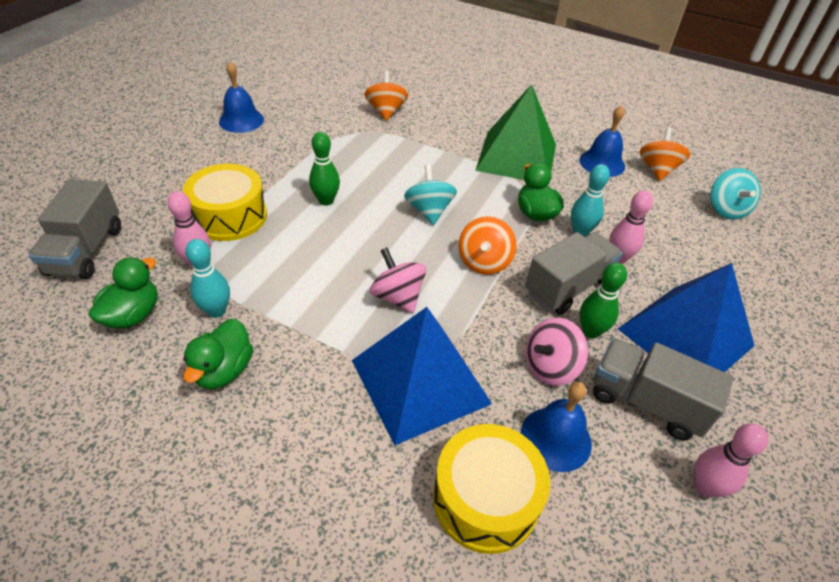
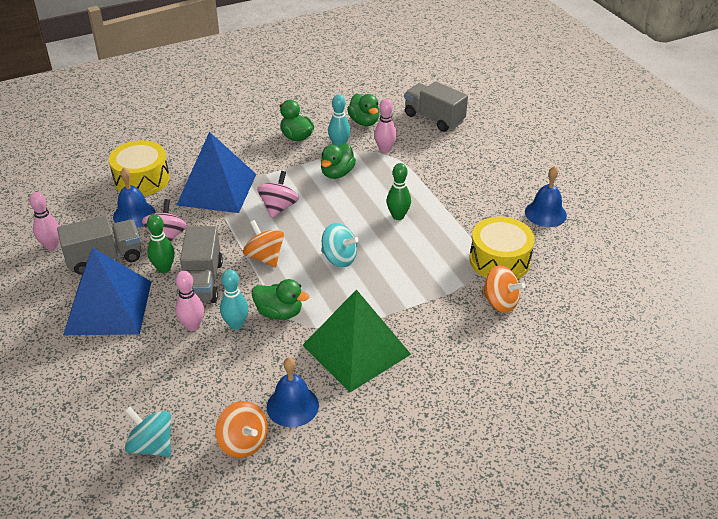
camera: 130 degrees right, 5 degrees down
(230, 216) = (419, 172): yellow drum -> yellow drum (499, 260)
(285, 281) = (337, 173): none -> green duck
(397, 297) = (278, 207): pink spinning top -> pink spinning top turned 75 degrees counterclockwise

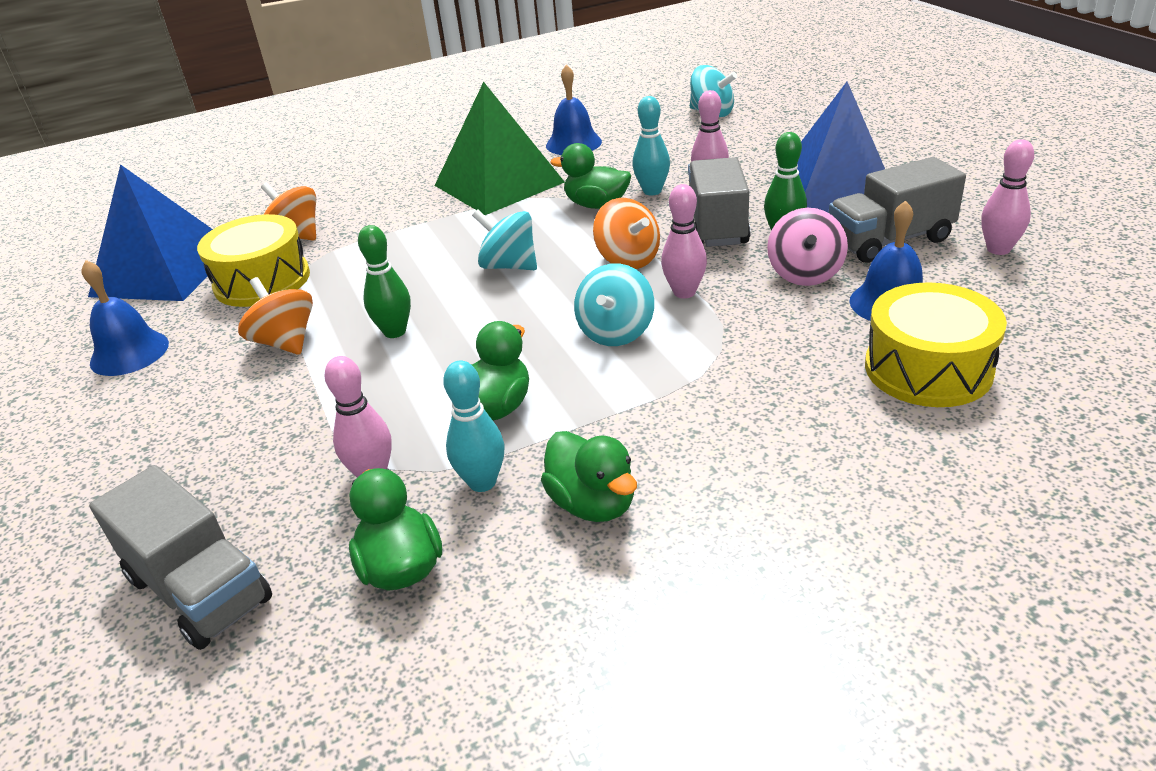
camera: 175 degrees left, 5 degrees down
(217, 189) = (750, 358): blue pyramid -> blue pyramid (164, 270)
(237, 229) = (684, 292): none -> pink bowling pin
(243, 442) = (621, 121): orange spinning top -> orange spinning top (285, 342)
(278, 207) = (616, 332): pink spinning top -> turquoise spinning top

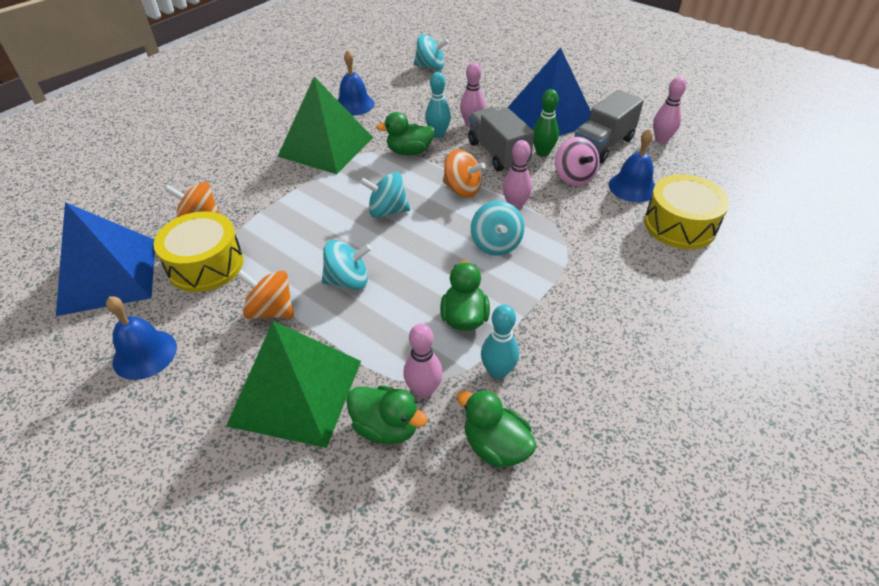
camera: 30 degrees left, 10 degrees up
(199, 589) = (375, 513): grey truck -> none
(235, 433) = (296, 392): none -> green pyramid
(395, 332) = (348, 281): green bowling pin -> turquoise spinning top
(592, 504) = (573, 364): green duck -> green duck (386, 427)

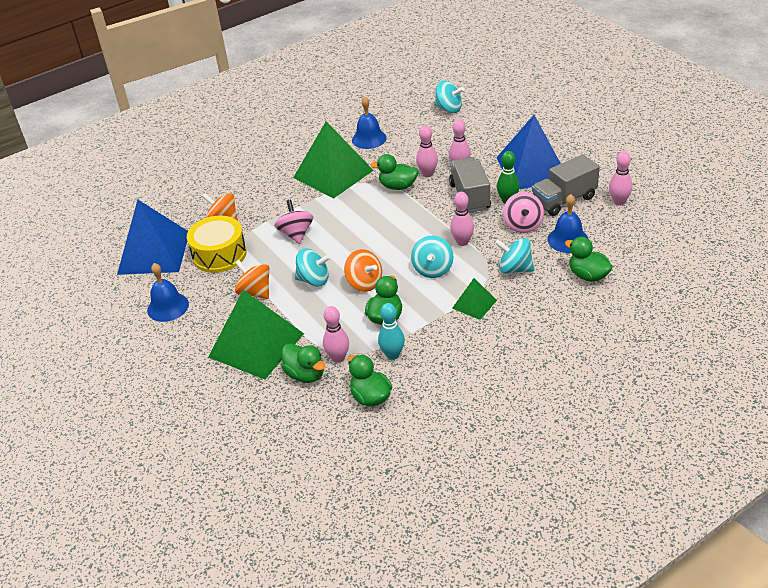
camera: 20 degrees right, 5 degrees down
(303, 223) = (296, 234): none -> pink spinning top
(387, 211) = (361, 233): turquoise spinning top -> turquoise spinning top (515, 269)
(438, 134) = (427, 174): turquoise bowling pin -> pink bowling pin
(462, 189) = (426, 223): orange spinning top -> orange spinning top (364, 283)
(568, 281) = (474, 304): none -> green pyramid
(680, 225) = (588, 275): yellow drum -> green duck

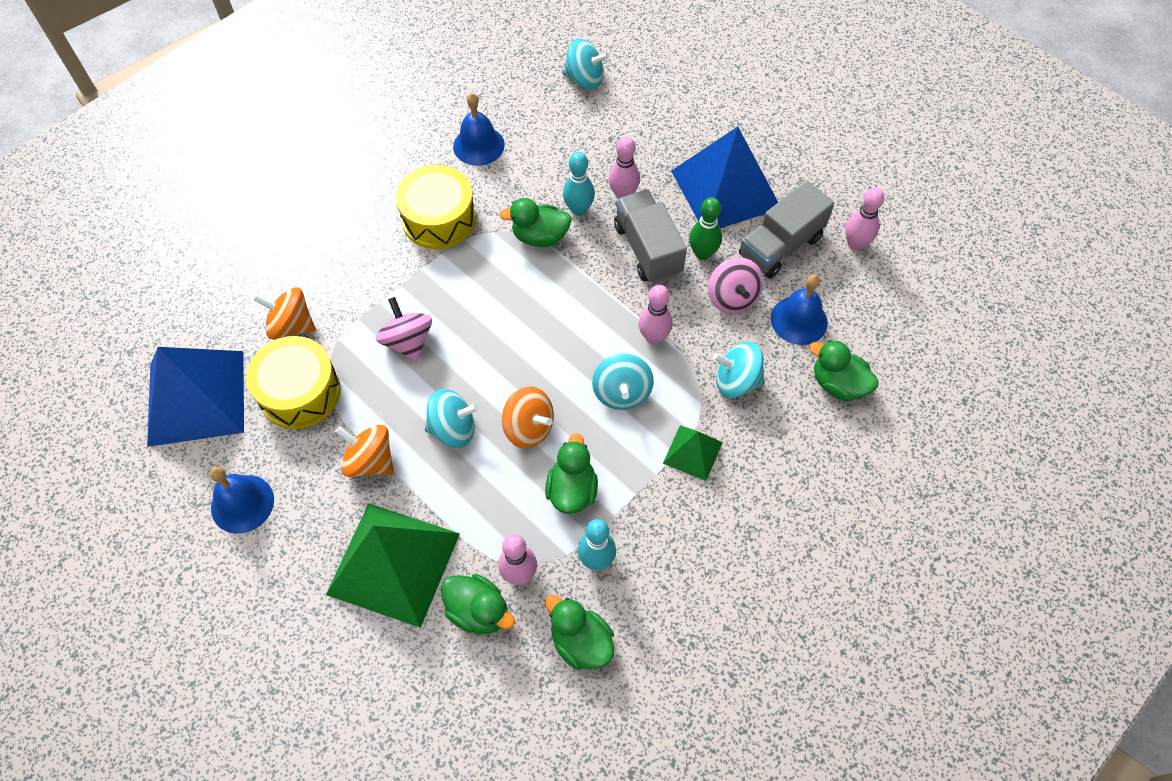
camera: 15 degrees left, 20 degrees up
(333, 174) = (439, 219): green pyramid -> yellow drum
(427, 174) = (578, 209): pink bowling pin -> turquoise bowling pin

